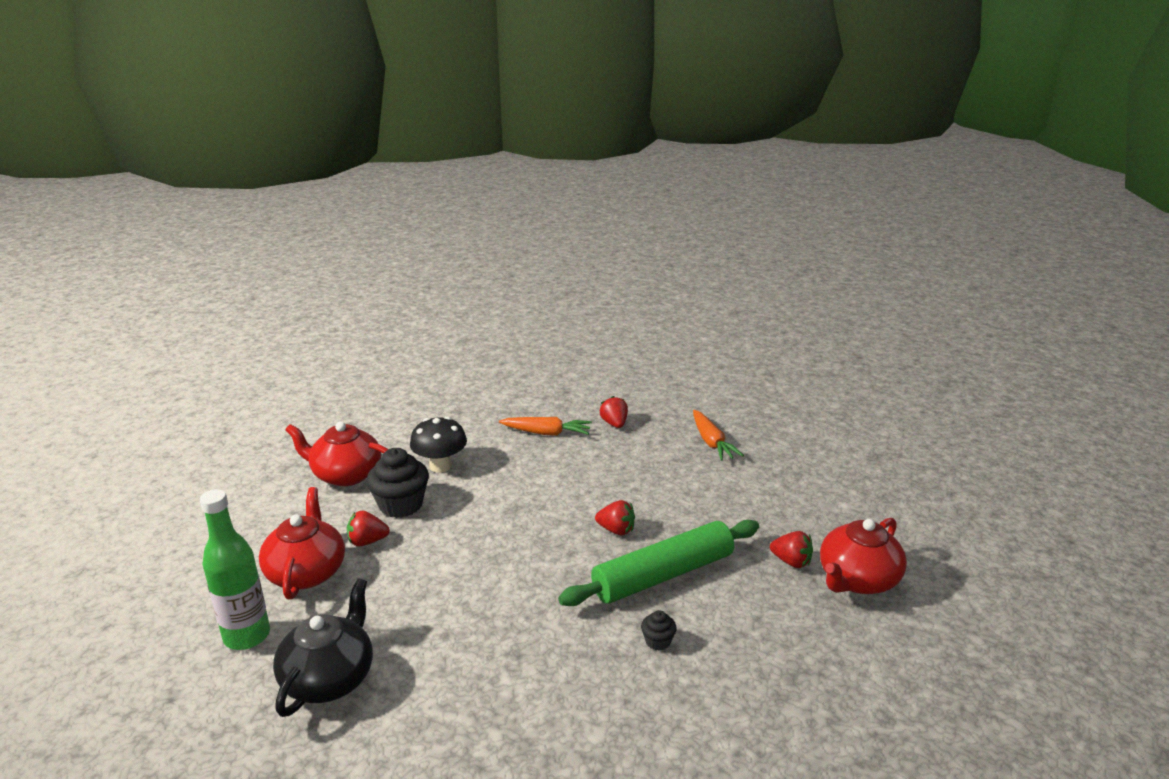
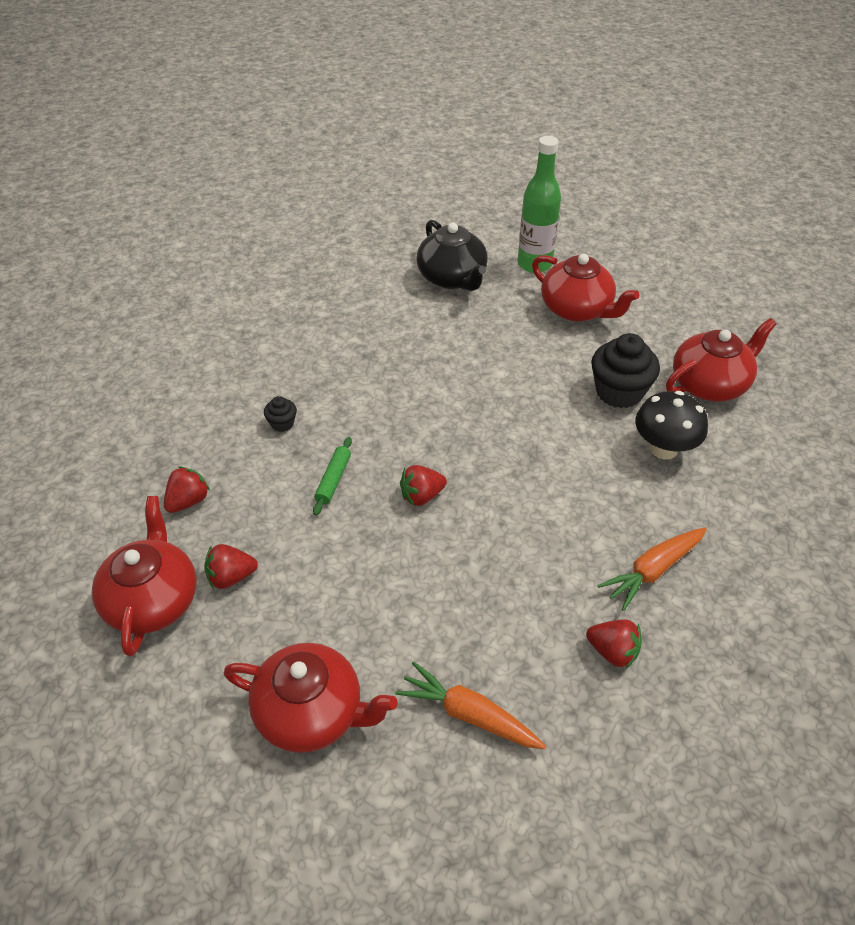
camera: 135 degrees right, 20 degrees up
(367, 541) = (583, 351): red strawberry -> red strawberry (188, 501)
(663, 575) = (333, 480): green rolling pin -> green rolling pin, size x0.41
(792, 482) = (312, 712): none -> red teapot

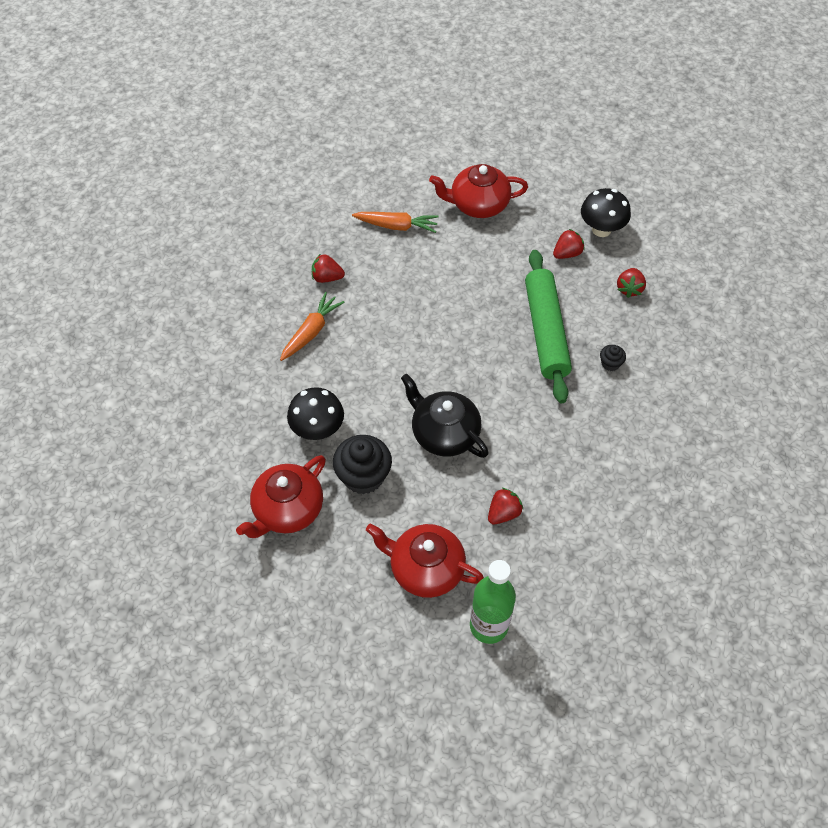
camera: 160 degrees right, 10 degrees up
(153, 600) = (601, 229): red teapot -> black mushroom
(333, 480) = (545, 331): green rolling pin -> green rolling pin, size x2.43
(422, 496) = (480, 338): red strawberry -> red strawberry (503, 513)
(452, 278) = (562, 574): black teapot -> black teapot (444, 433)

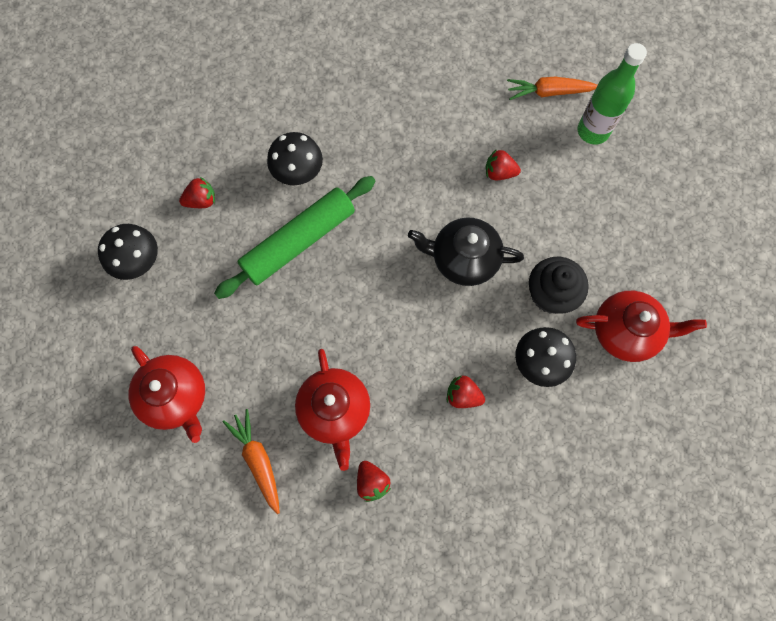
camera: 125 degrees left, 15 degrees up
(311, 332) = (446, 447): orange carrot -> orange carrot (549, 92)
(425, 568) = (587, 198): red teapot -> red teapot (335, 411)
(444, 433) = (463, 259): black teapot -> black teapot turned 90 degrees clockwise
(567, 253) = (191, 275): red strawberry -> red strawberry (463, 395)
(610, 363) = (298, 173): black cupcake -> black mushroom

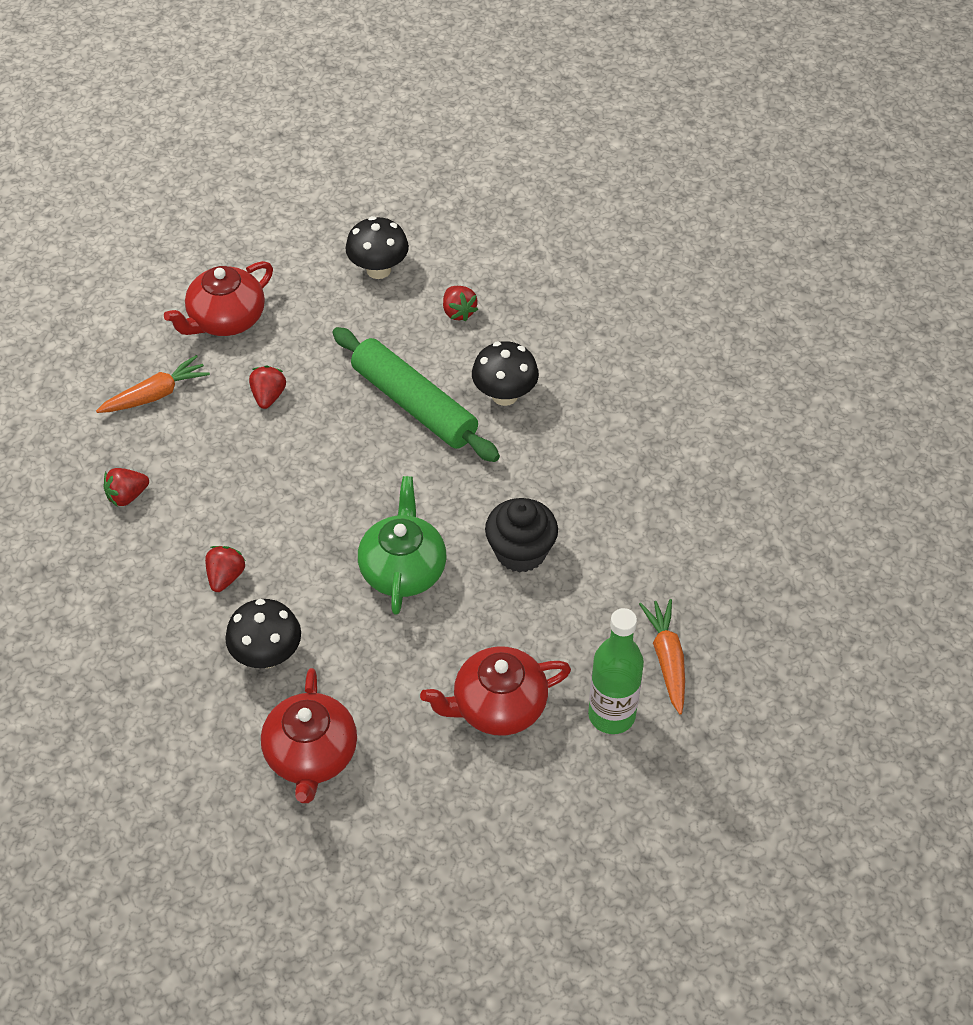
camera: 85 degrees right, 20 degrees down
(335, 411) = (208, 456): red teapot -> red teapot (497, 706)
(463, 259) = (403, 569): black teapot -> green teapot
(499, 173) = (531, 603): red strawberry -> red strawberry (268, 396)
(550, 294) = (360, 667): black cupcake -> black cupcake (520, 552)

